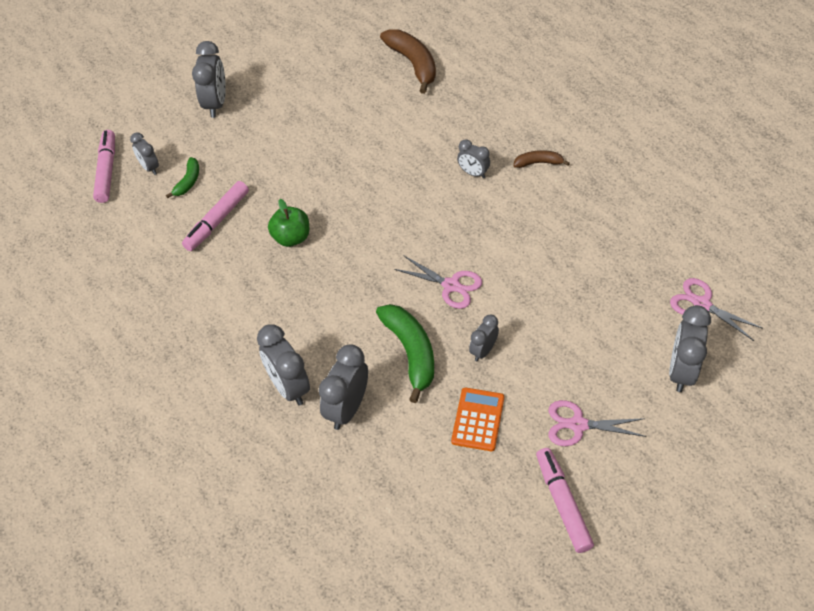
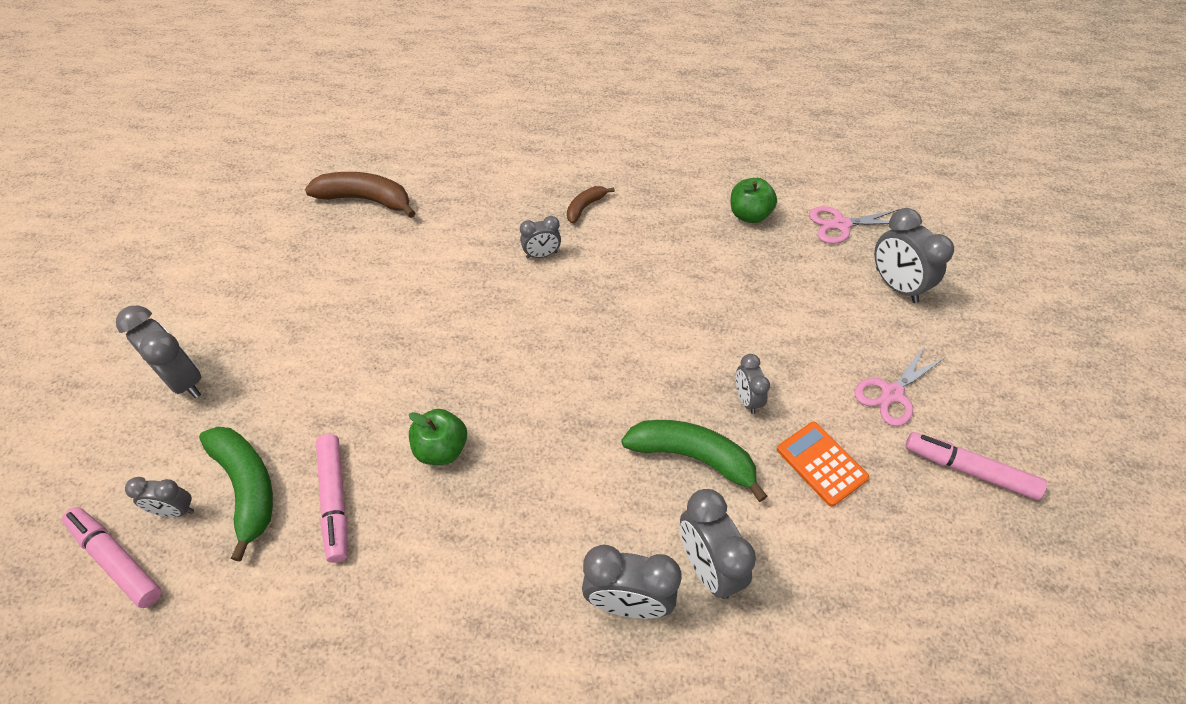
camera: 50 degrees left, 0 degrees up
(188, 182) = (247, 487): green banana -> green banana, size x1.85
(451, 285) = (648, 366): pink scissors -> none
(643, 249) = (749, 215): none -> green apple

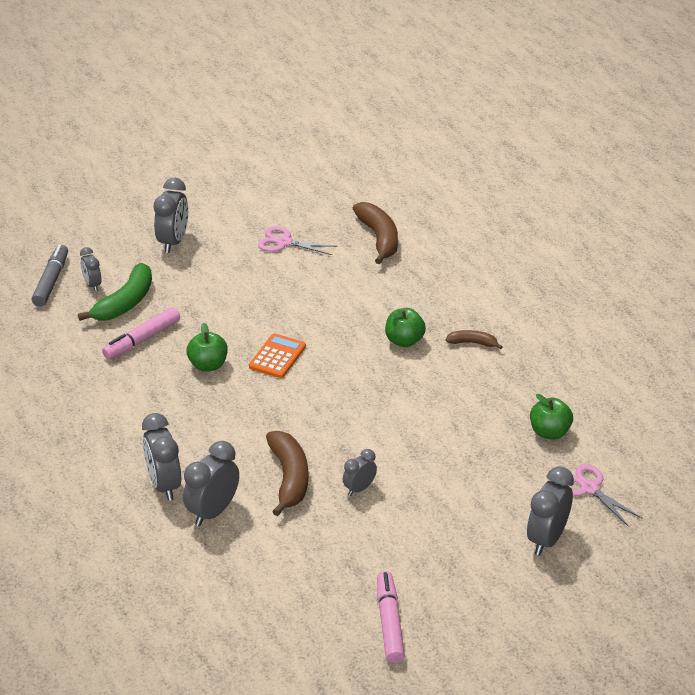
camera: 60 degrees right, 15 degrees down
(116, 560) = (51, 281): pink marker -> grey marker
(541, 255) = (404, 341): grey clock -> green apple
(692, 457) = (289, 478): green banana -> brown banana
(821, 464) = (333, 542): orange calculator -> orange calculator (277, 356)
(892, 393) = (428, 564): pink scissors -> pink scissors (284, 242)

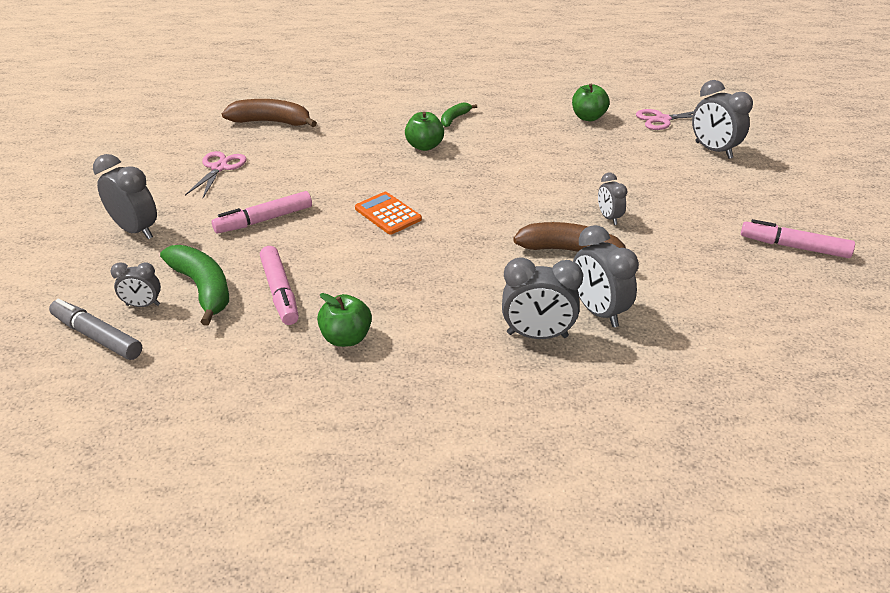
camera: 65 degrees left, 0 degrees up
(208, 365) = (364, 258): green apple -> green apple (346, 338)
(226, 296) = (264, 220): none -> pink marker
(284, 242) = (219, 168): pink scissors -> pink scissors turned 150 degrees clockwise
(472, 343) = (454, 119): brown banana -> green banana

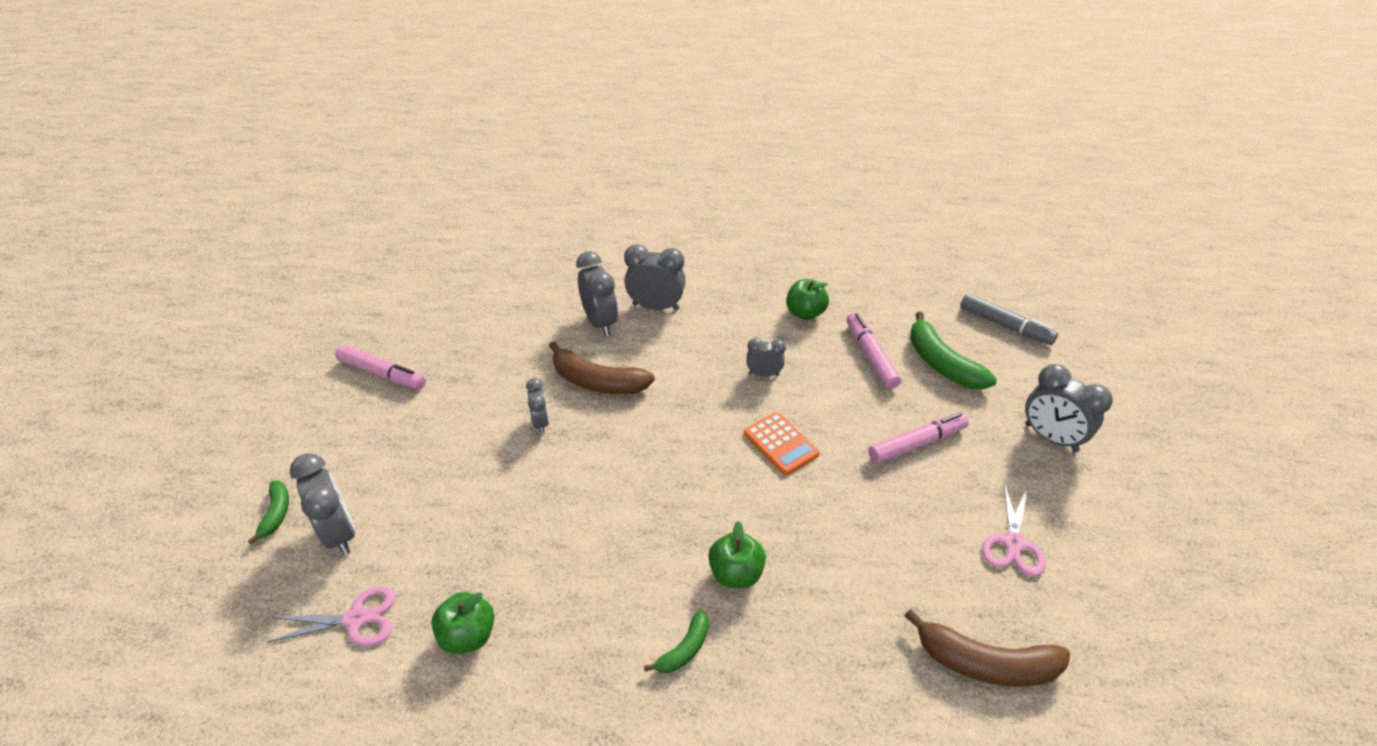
camera: 175 degrees left, 5 degrees up
(143, 305) = (986, 350): grey clock -> grey clock (764, 374)
(770, 157) = (276, 513): none -> green banana

